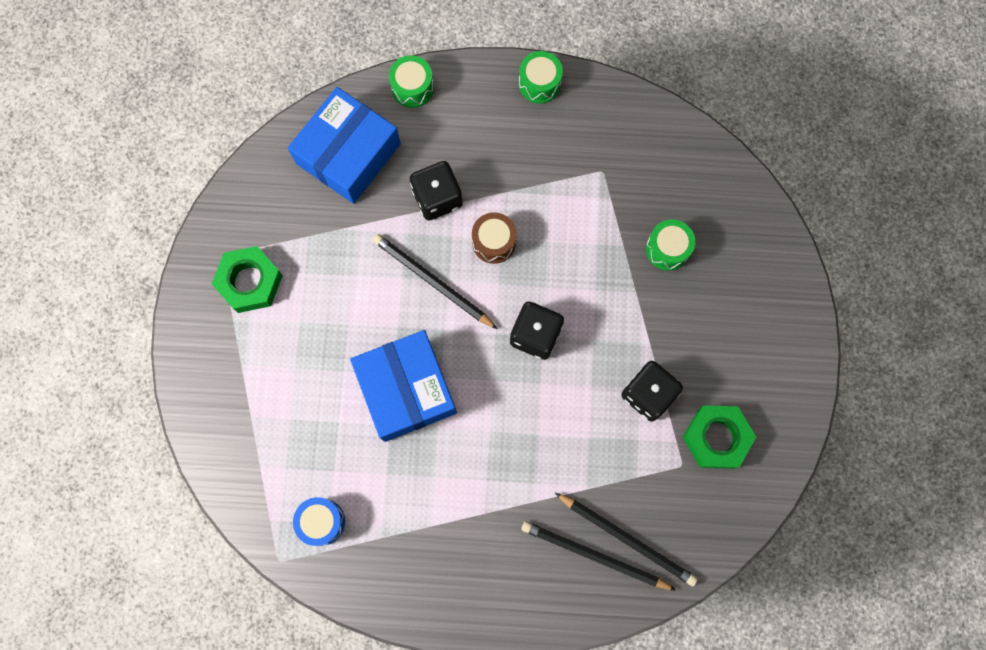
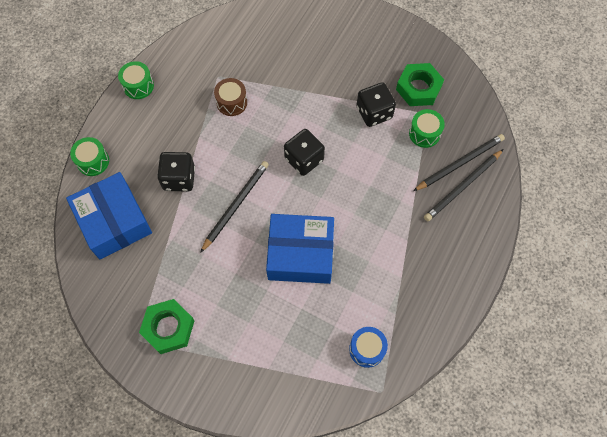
camera: 65 degrees left, 10 degrees down
(433, 282) = (235, 206): black pencil -> black pencil turned 150 degrees clockwise
(494, 242) = (229, 157): brown drum -> brown drum (232, 102)
(667, 249) = (288, 63): green drum -> green drum (424, 133)

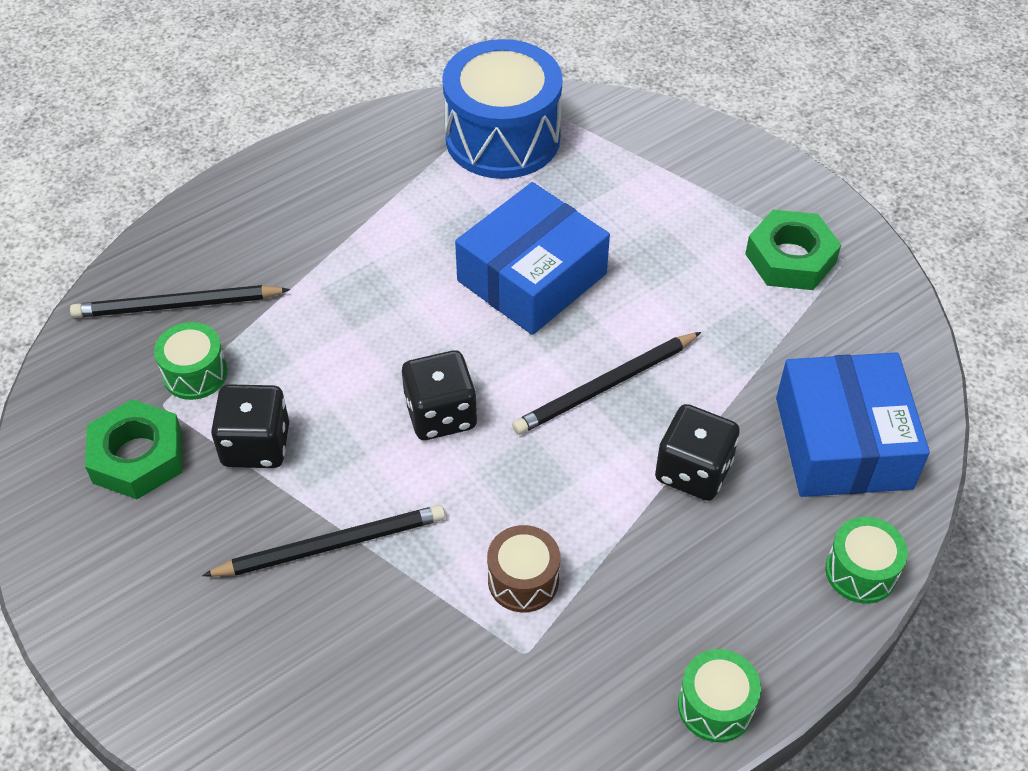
camera: 155 degrees left, 15 degrees down
(300, 254) = (532, 277): blue box -> blue box turned 75 degrees counterclockwise
(367, 349) = (502, 138): blue drum -> blue drum, size x2.07
(463, 186) = (202, 272): black pencil -> black pencil (330, 545)

